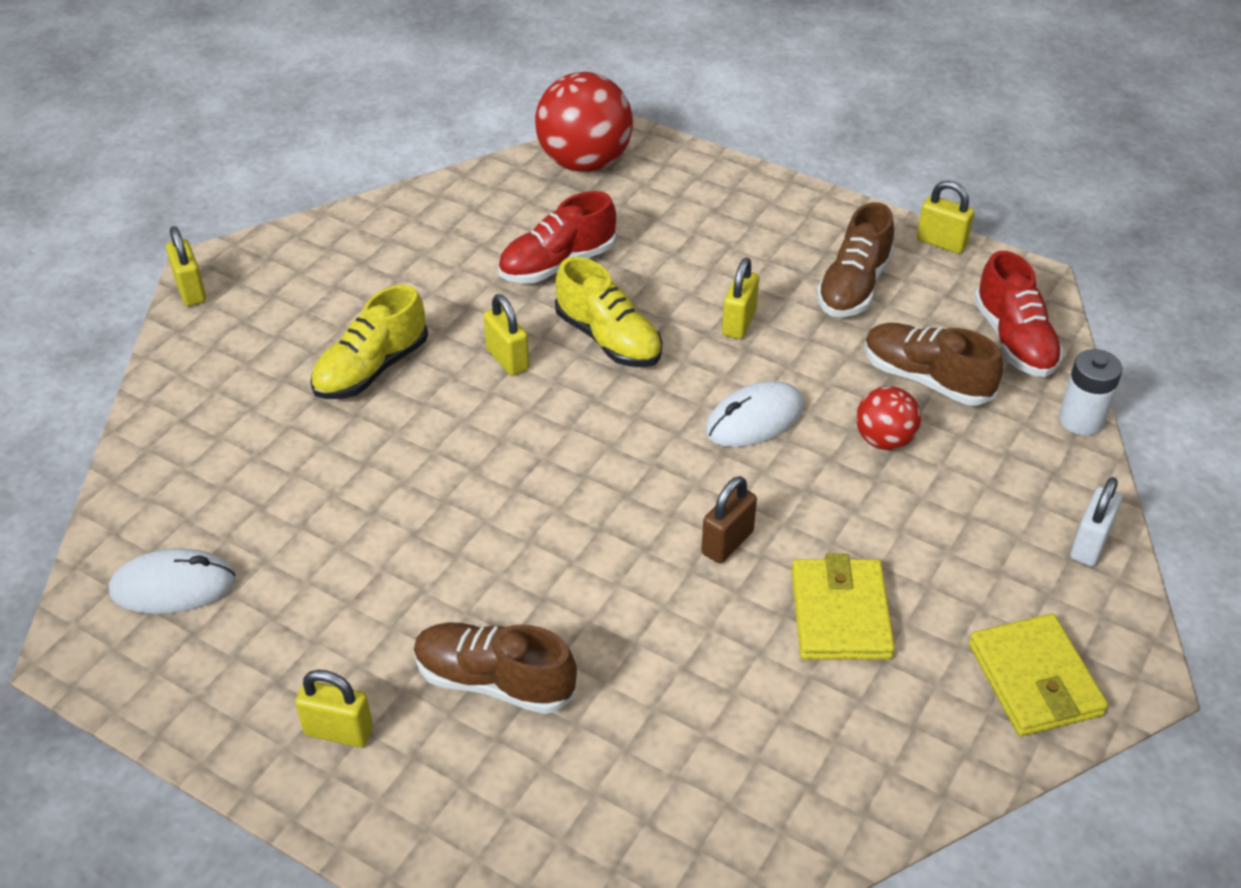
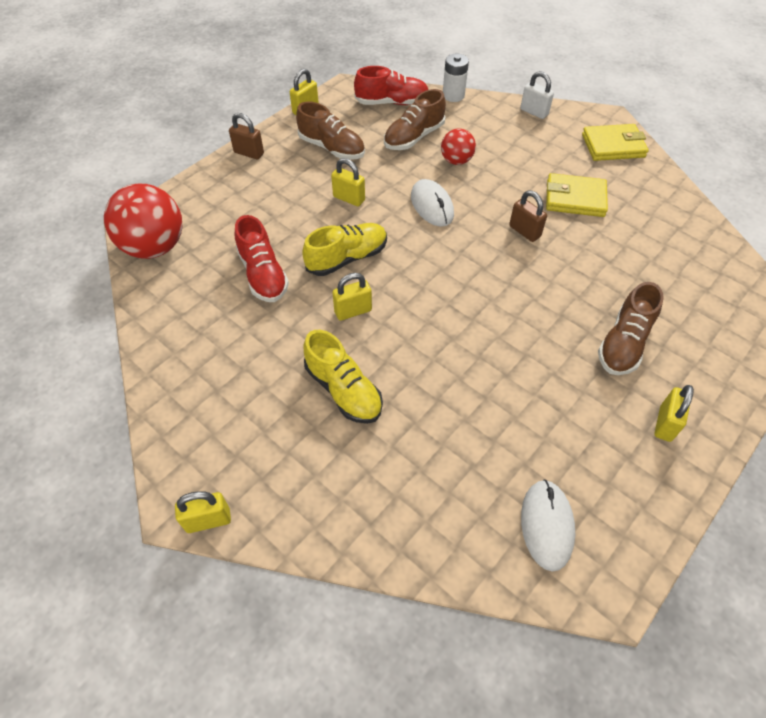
camera: 80 degrees left, 10 degrees up
(805, 204) = (249, 153): none -> brown padlock

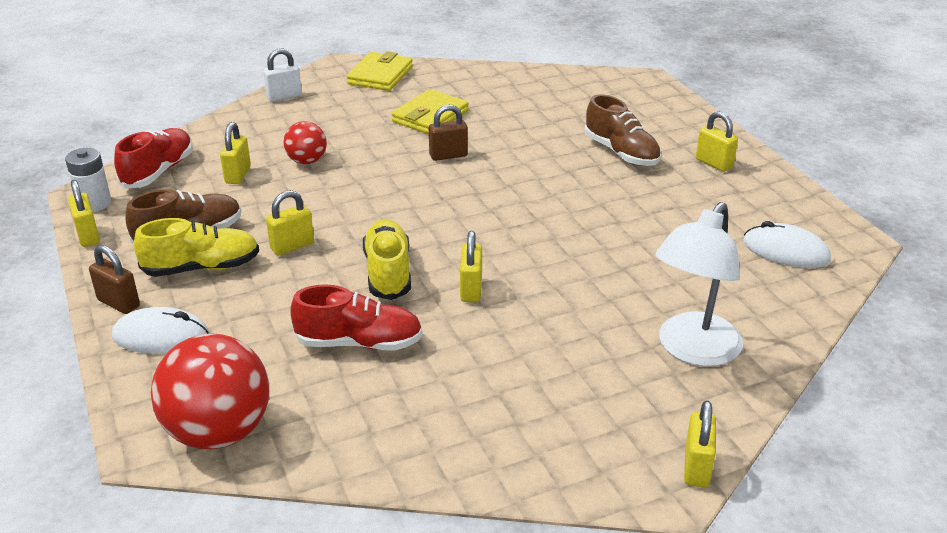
camera: 65 degrees left, 20 degrees down
(249, 153) = (119, 303): brown padlock -> brown padlock turned 75 degrees clockwise
(343, 390) = (576, 325): yellow shoe -> yellow shoe (202, 268)
(350, 481) = (692, 350): none -> white lamp
(414, 137) = (238, 175): brown shoe -> yellow padlock
(432, 205) = (360, 195): white mouse -> white mouse (161, 336)
(453, 95) = (198, 131): white battery -> white battery (94, 203)

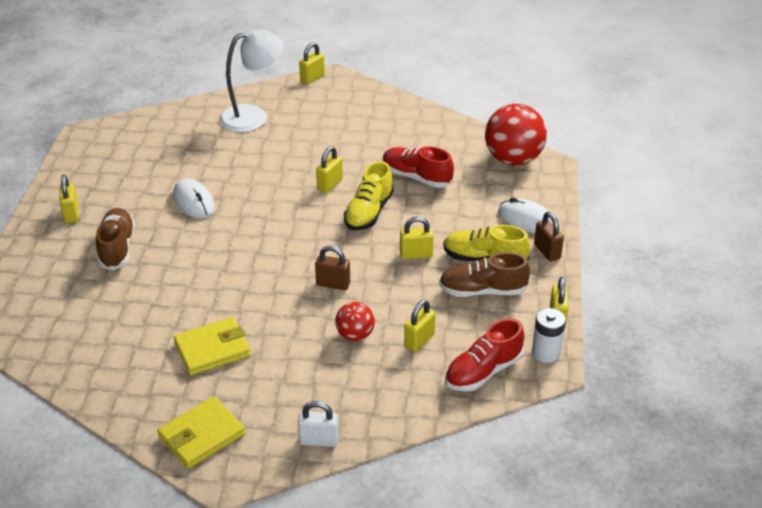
camera: 150 degrees left, 5 degrees up
(448, 155) = (242, 296): brown padlock -> brown padlock (333, 284)
(785, 251) = (129, 143): white mouse -> white mouse (193, 201)

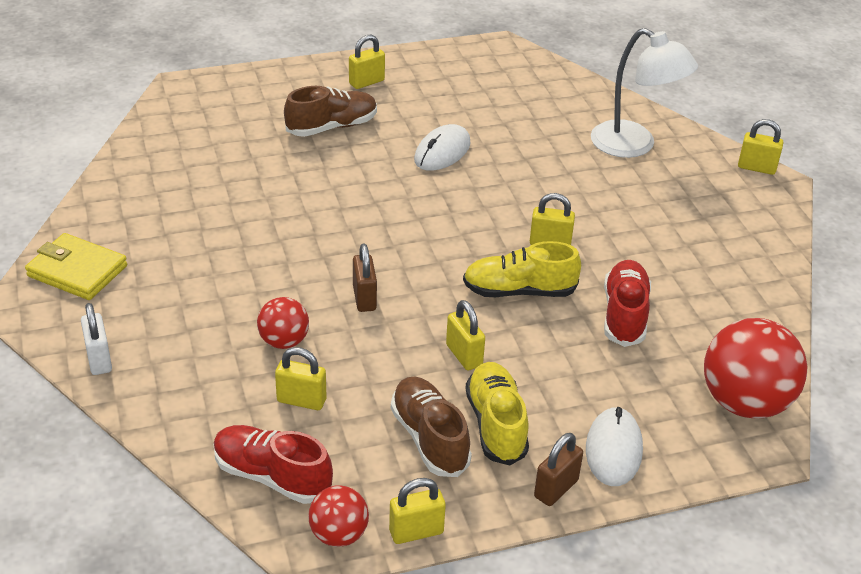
camera: 65 degrees right, 0 degrees up
(212, 349) = (208, 239): yellow wallet -> none
(546, 352) = (339, 534): white battery -> red ball

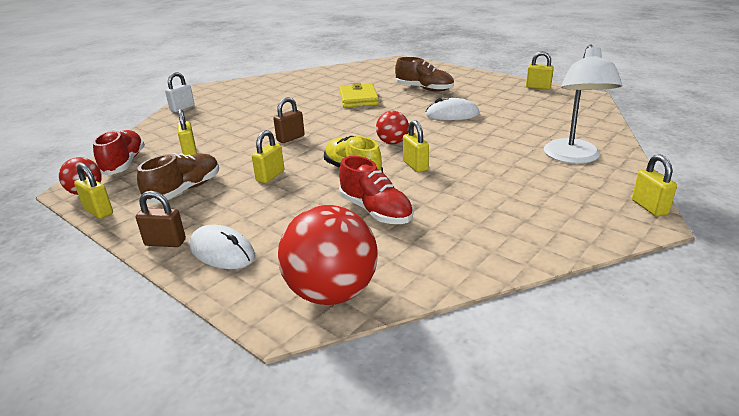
camera: 60 degrees right, 10 degrees down
(77, 271) = (239, 87): yellow wallet -> yellow wallet (358, 99)
(284, 341) = (233, 134): red ball -> red ball (392, 142)
(366, 82) = (478, 83): yellow padlock -> yellow padlock (538, 87)
(496, 424) = (214, 204): yellow shoe -> none
(613, 450) = (222, 251): white mouse -> white mouse turned 60 degrees clockwise
(624, 315) = (375, 211): red shoe -> red shoe turned 75 degrees clockwise

